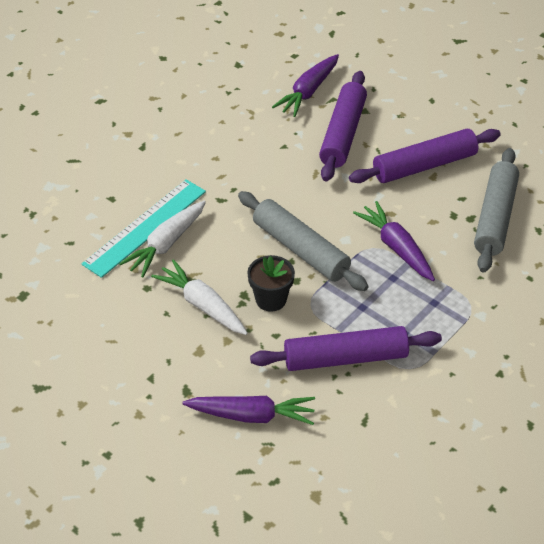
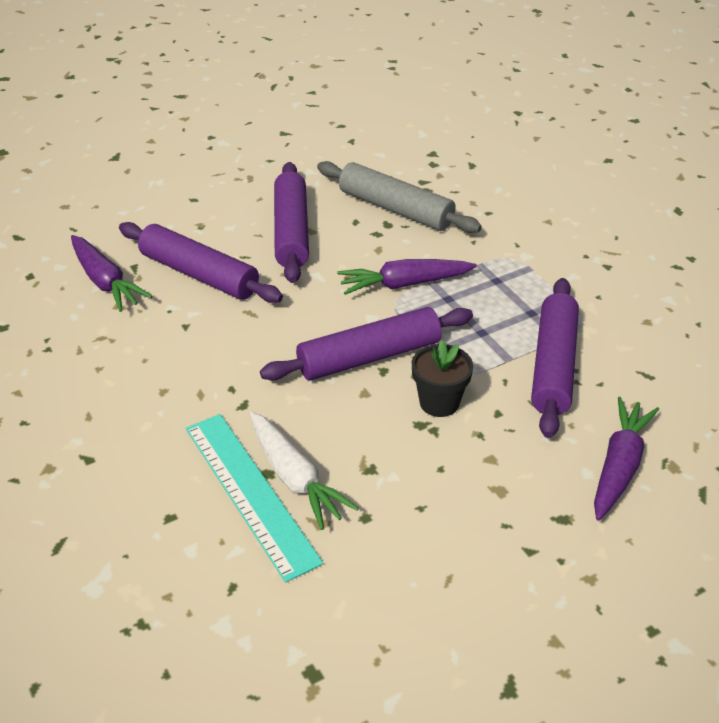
camera: 70 degrees left, 5 degrees down
(203, 305) = (423, 467): white carrot -> none
(301, 249) = (369, 356): grey rolling pin -> purple rolling pin

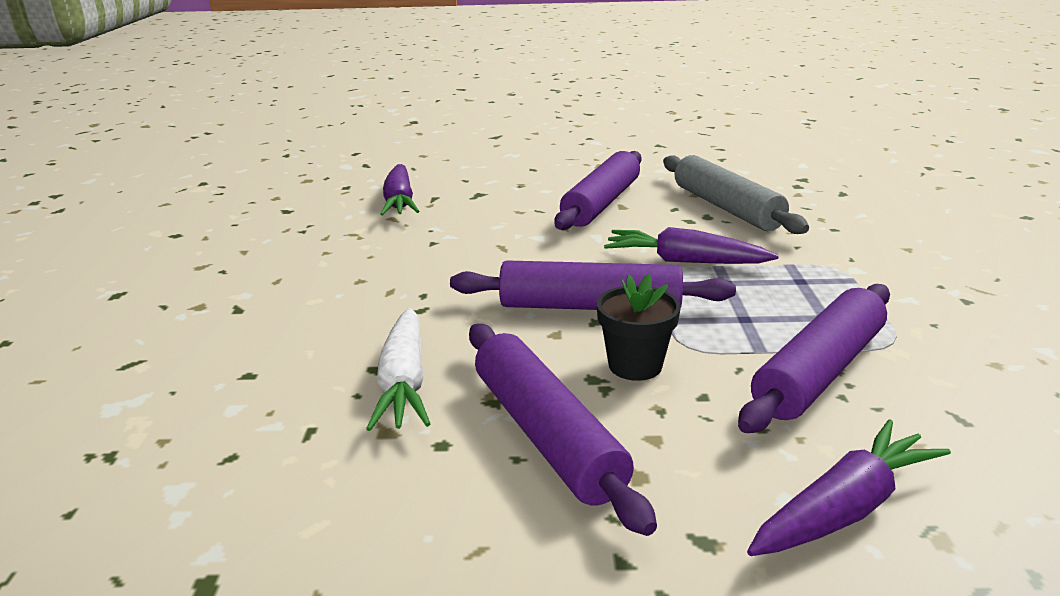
camera: 30 degrees right, 15 degrees down
(199, 274) = (484, 213): purple rolling pin -> purple rolling pin (546, 435)
(250, 492) = (346, 380): turquoise ruler -> none

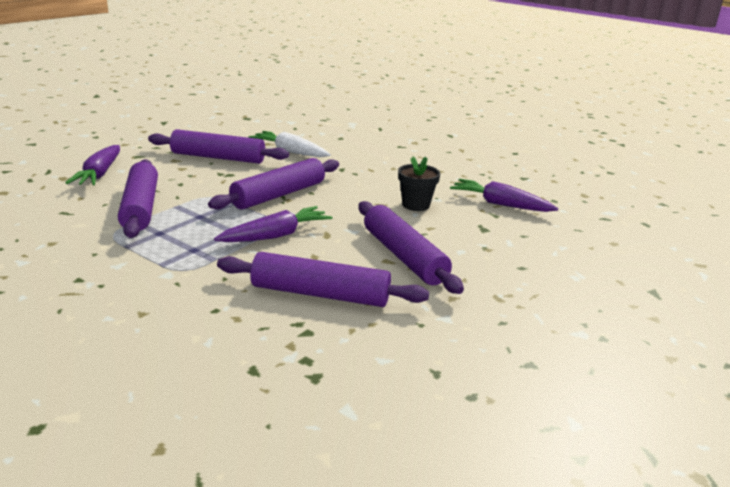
camera: 125 degrees right, 0 degrees up
(635, 365) = (221, 183): black flower pot -> black flower pot (416, 205)
(726, 208) = (320, 294): grey rolling pin -> purple rolling pin

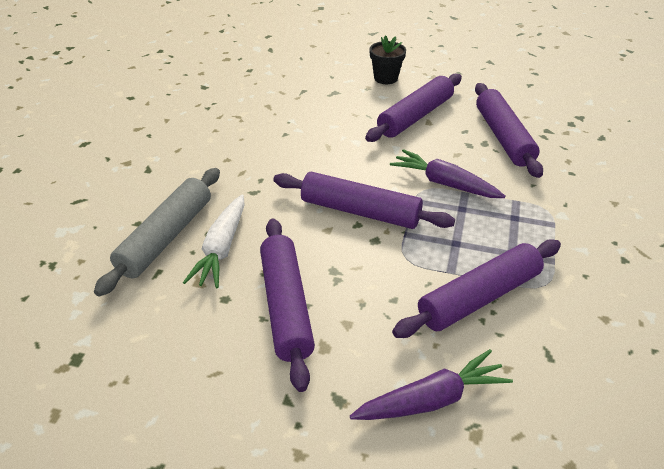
camera: 110 degrees left, 15 degrees up
(318, 142) = (166, 237): none -> grey rolling pin
(416, 205) = (315, 128): black flower pot -> black flower pot (385, 78)
(500, 204) = (279, 90): purple carrot -> none

